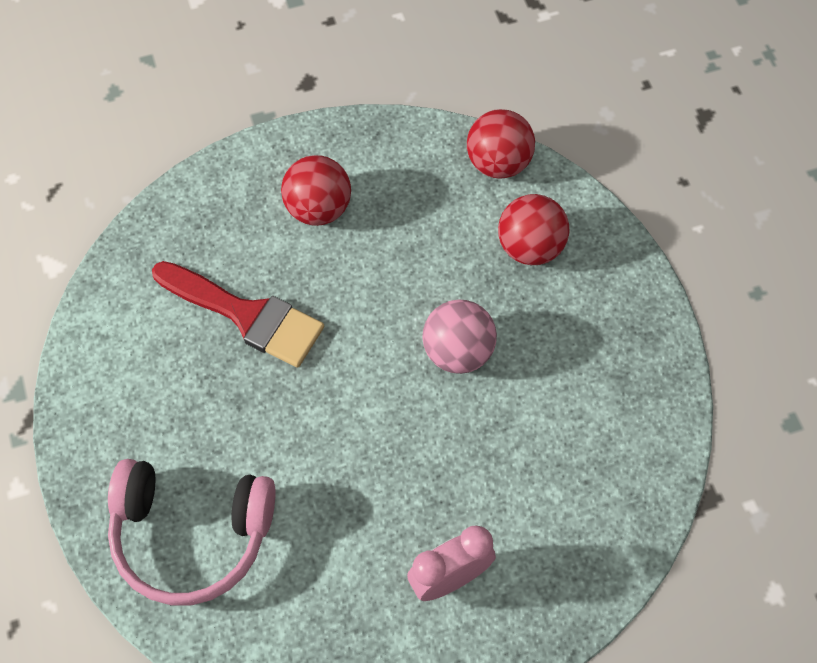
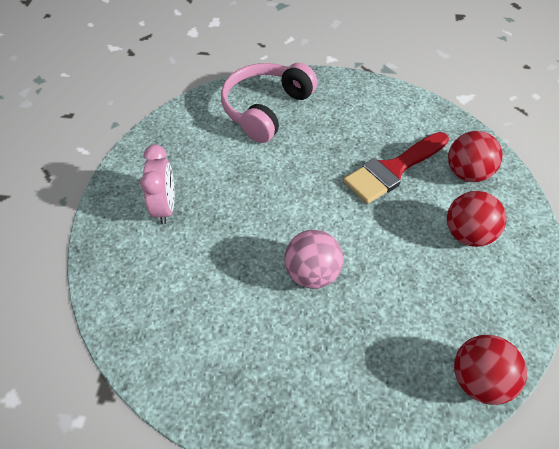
camera: 115 degrees right, 10 degrees down
(530, 247) = (382, 365): red ball -> red ball (467, 173)

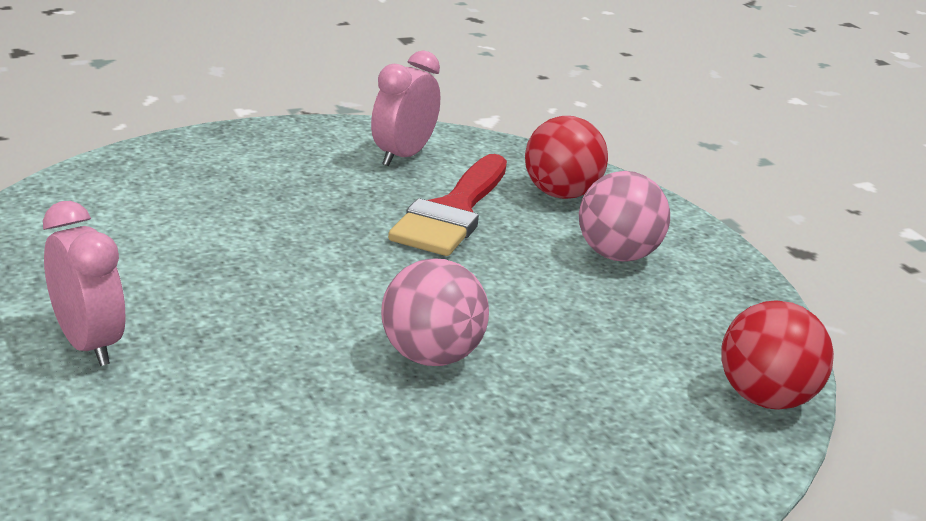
camera: 35 degrees left, 25 degrees down
(266, 109) = (180, 184): pink headphones -> none
(393, 117) = (402, 156): none -> pink clock
(467, 234) = (617, 255): red ball -> pink ball

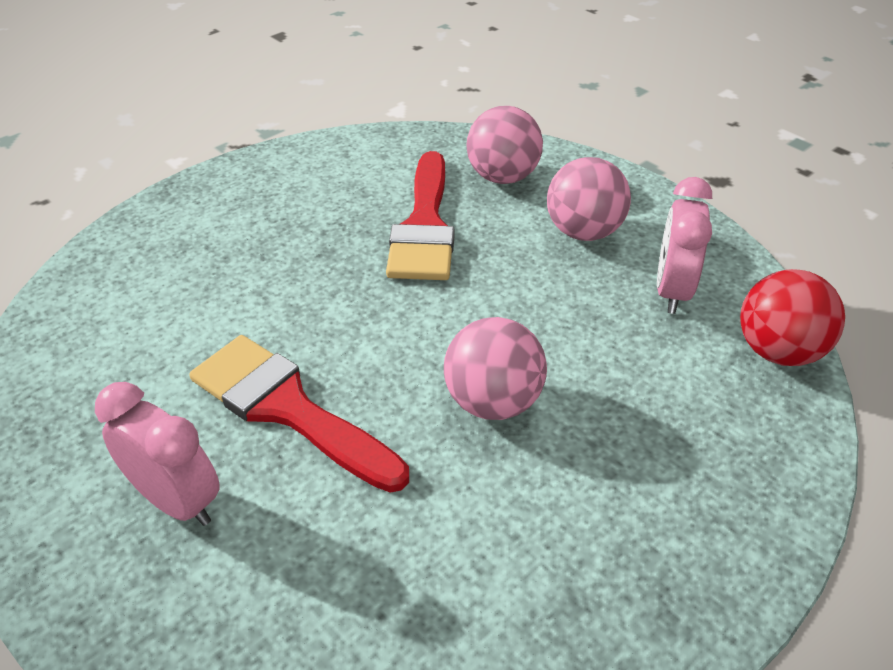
camera: 15 degrees left, 15 degrees up
(229, 309) = (287, 408): none -> red brush
(402, 156) = (347, 174): pink clock -> pink clock (671, 291)
(560, 194) = (502, 177): red ball -> pink ball

